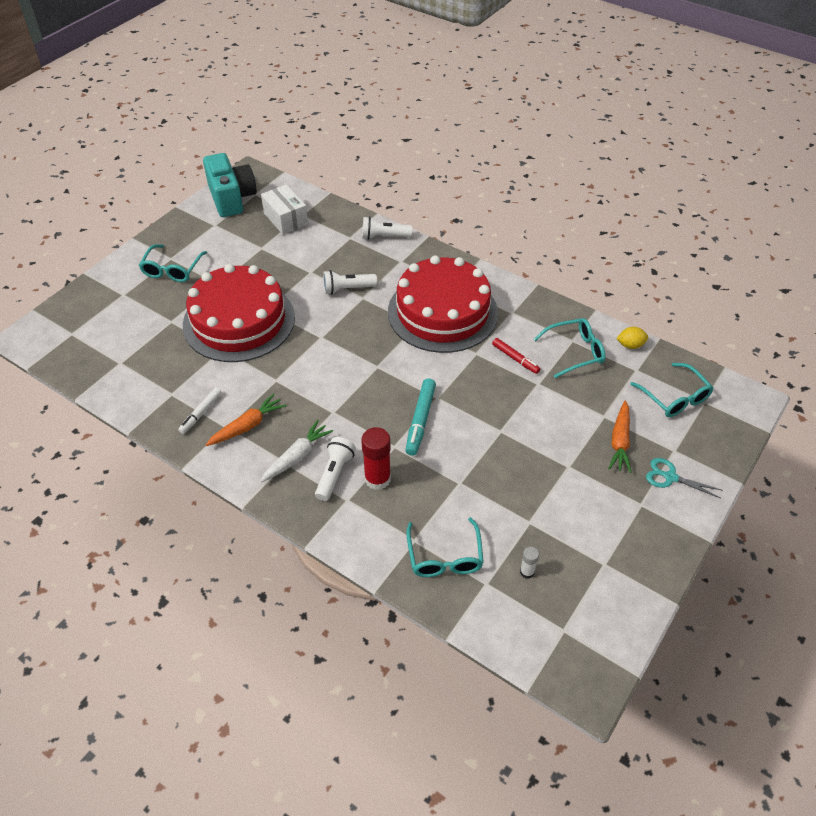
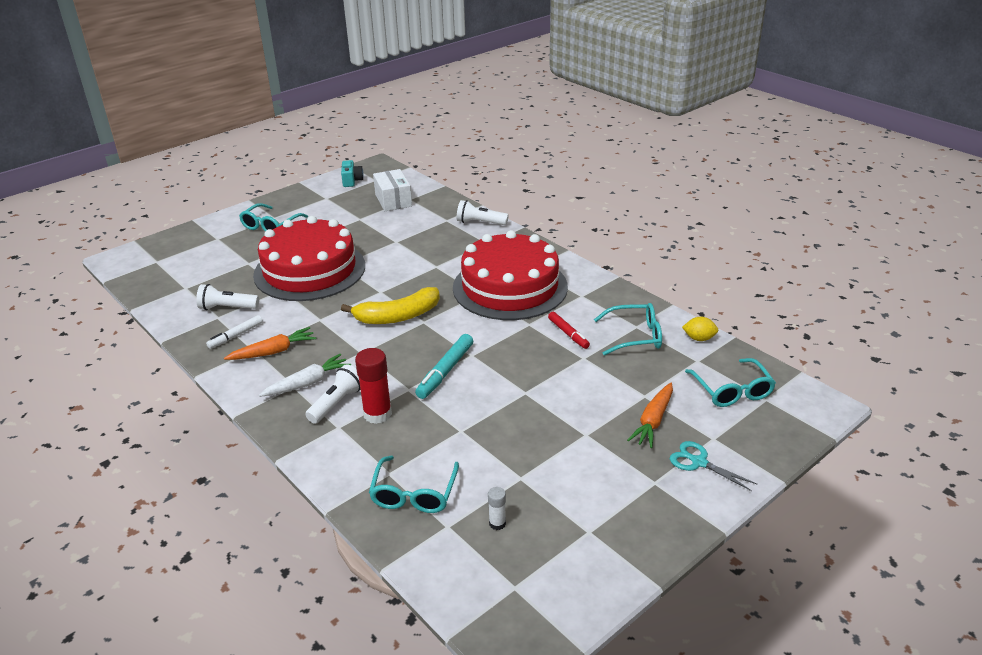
camera: 15 degrees right, 15 degrees down
(231, 198) = (352, 181): turquoise camera -> turquoise camera, size x0.50
(347, 289) = (425, 258): white flashlight -> white flashlight (227, 308)
(350, 364) = (398, 316): none -> yellow banana

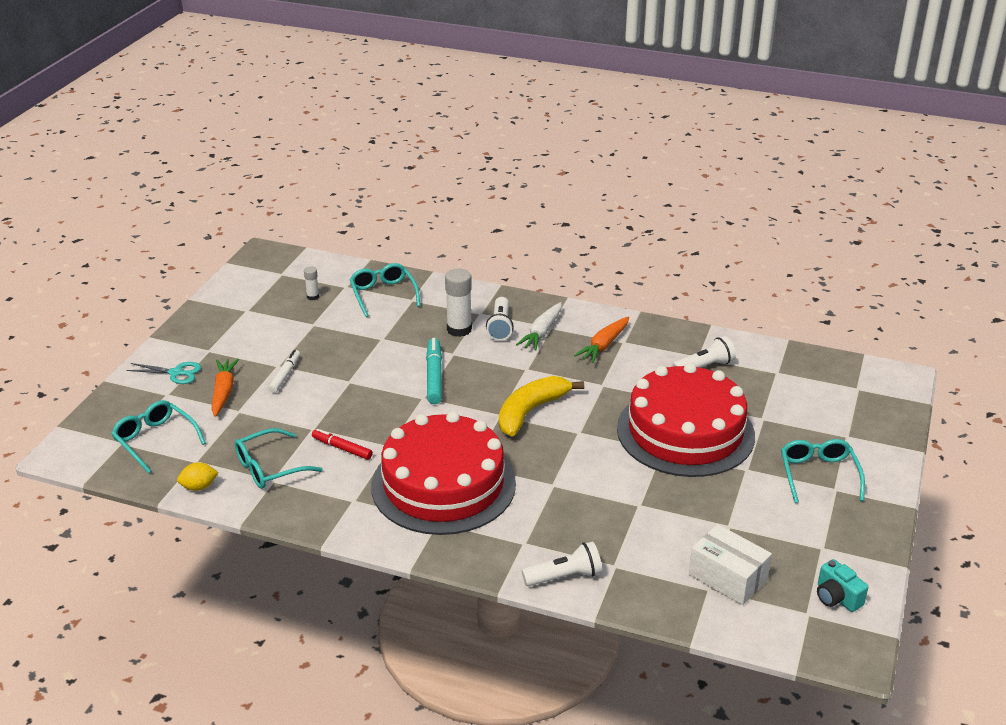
camera: 150 degrees right, 0 degrees up
(236, 336) = (656, 347): white marker -> white marker (285, 375)
(377, 414) = (459, 329): red glue stick -> white glue stick

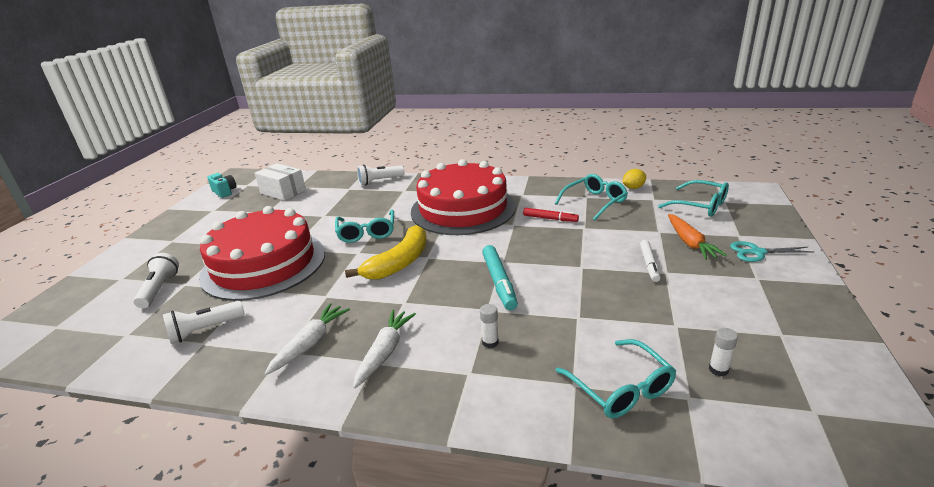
camera: 175 degrees right, 5 degrees down
(459, 329) = (490, 342): white glue stick -> white glue stick, size x0.52
(500, 327) = (438, 354): white flashlight -> white flashlight (159, 289)
(604, 345) = (310, 343): orange carrot -> white carrot
(818, 475) = (175, 247): turquoise glasses -> turquoise glasses (367, 232)

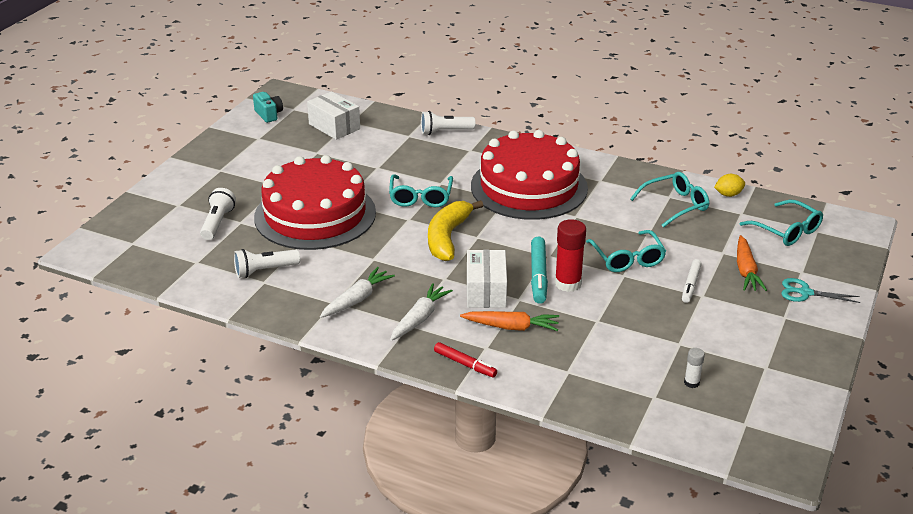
camera: 10 degrees right, 5 degrees up
(399, 262) = (448, 238): yellow banana -> yellow banana turned 150 degrees clockwise
(450, 308) = (486, 291): none -> white box
(490, 342) = (511, 327): white glue stick -> orange carrot
(531, 285) = (568, 283): none -> red glue stick
(550, 219) = (617, 216): red marker -> red marker (465, 364)
(621, 388) = (604, 381): turquoise glasses -> turquoise glasses (627, 258)

